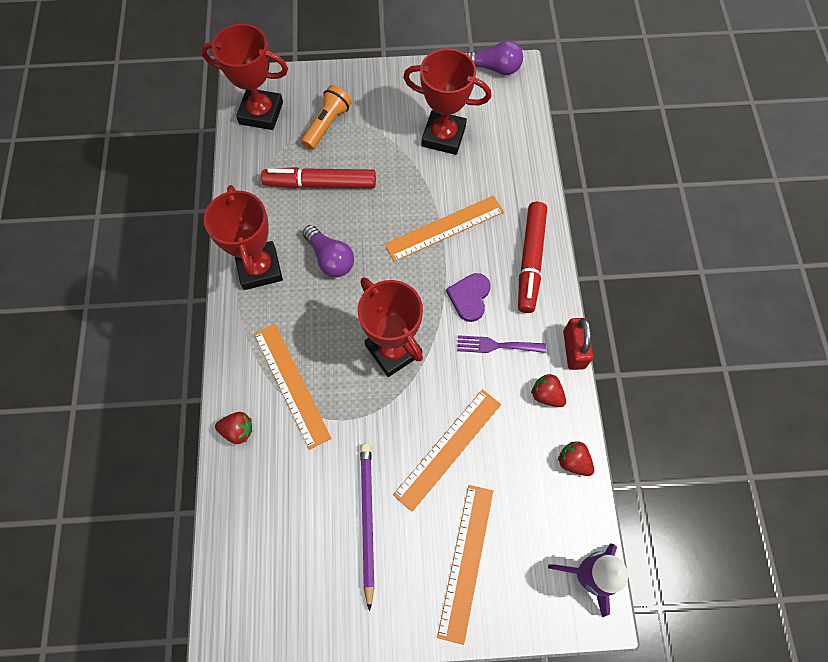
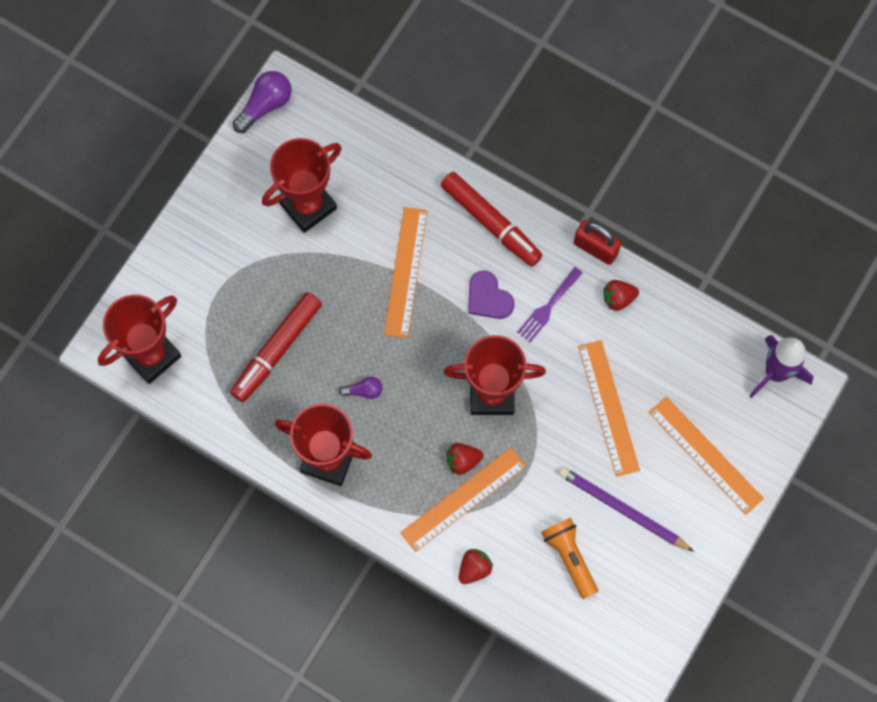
camera: 55 degrees left, 5 degrees up
(291, 384) = (463, 499): orange ruler -> orange ruler turned 45 degrees counterclockwise
(327, 124) = (213, 302): orange flashlight -> orange flashlight (569, 558)
(330, 258) = (364, 391): purple light bulb -> purple light bulb, size x0.57
(573, 461) = (686, 318): red strawberry -> red strawberry (462, 461)

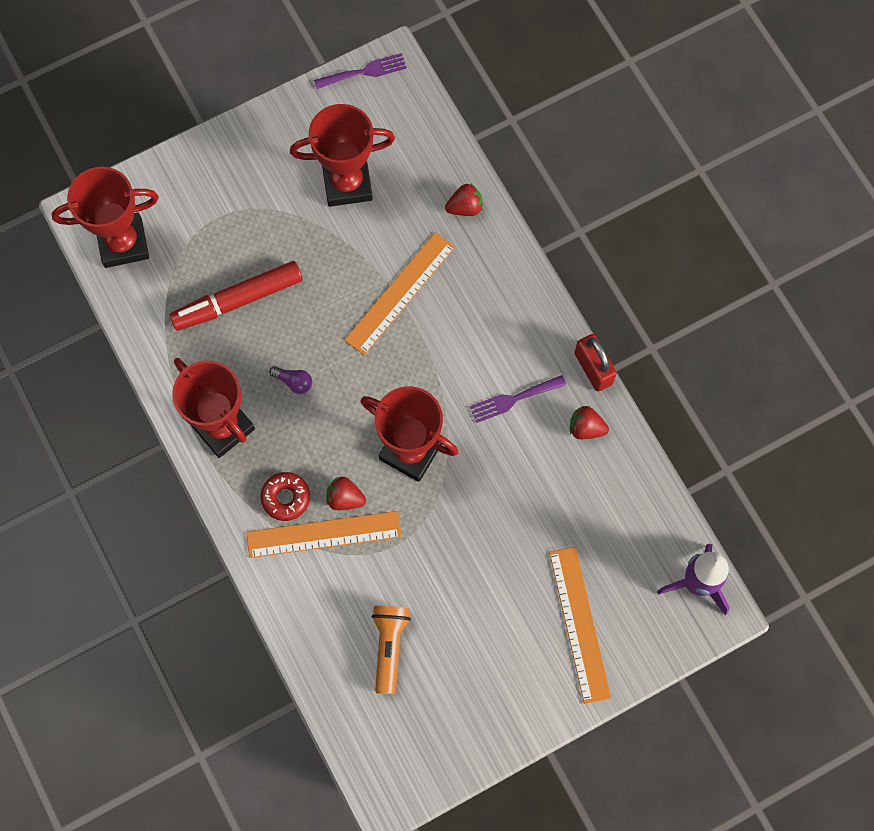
camera: 30 degrees right, 0 degrees up
(265, 106) = (364, 72): purple light bulb -> purple fork
(415, 487) = (286, 498): none -> red donut
(474, 568) = (294, 605): red strawberry -> red strawberry (465, 207)
(488, 297) = (462, 359): purple heart -> none
(490, 222) = (507, 290): red marker -> none
(608, 408) = (513, 526): orange ruler -> none
(622, 510) = (467, 630): purple pencil -> none

